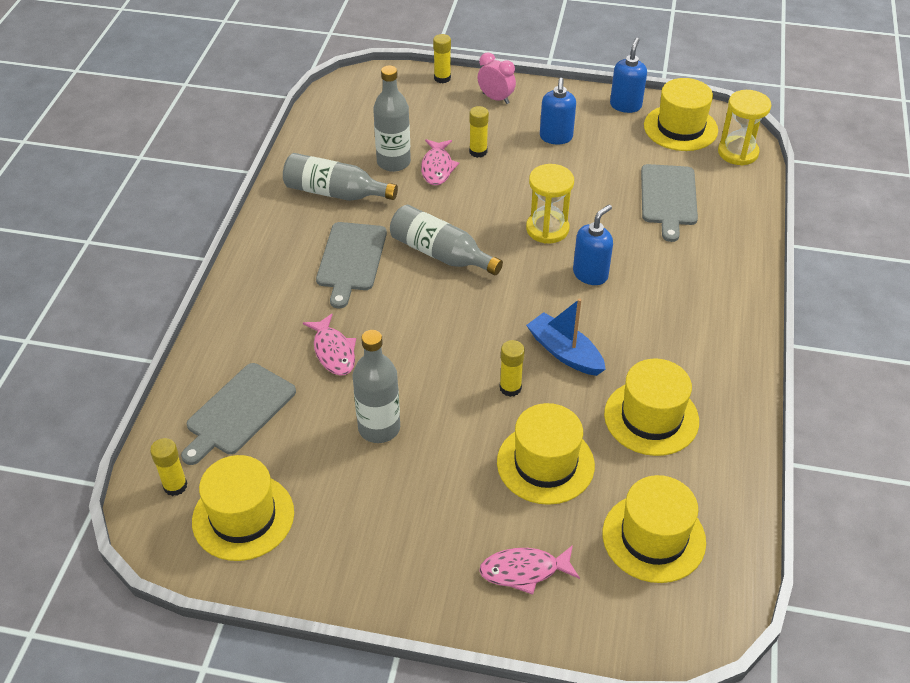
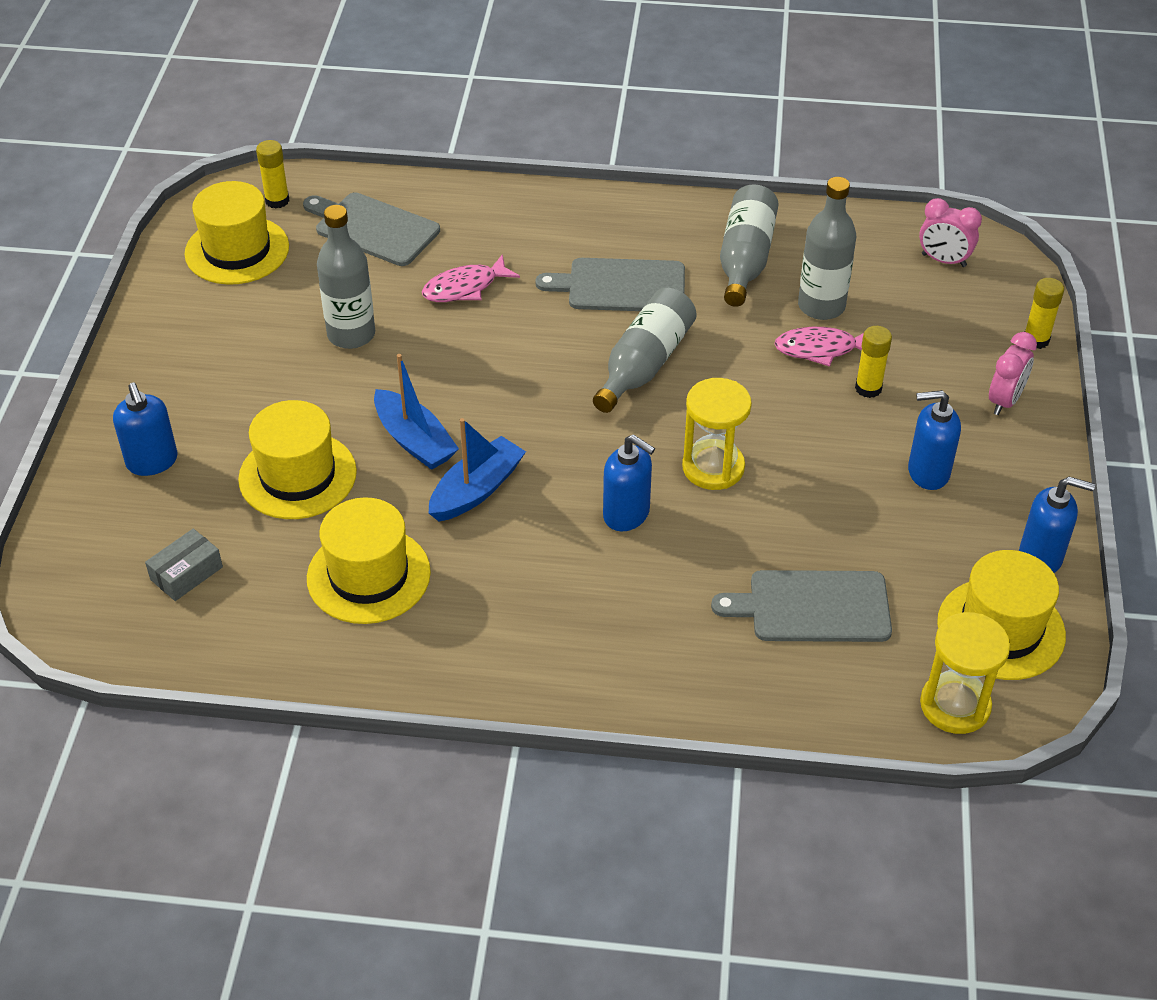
camera: 85 degrees right, 0 degrees up
(358, 103) = (943, 260): none -> pink clock
(510, 388) = (414, 440): yellow glue stick -> blue boat
(524, 571) = (152, 462): pink fish -> blue soap dispenser
(653, 537) = (186, 573): yellow hat -> grey box

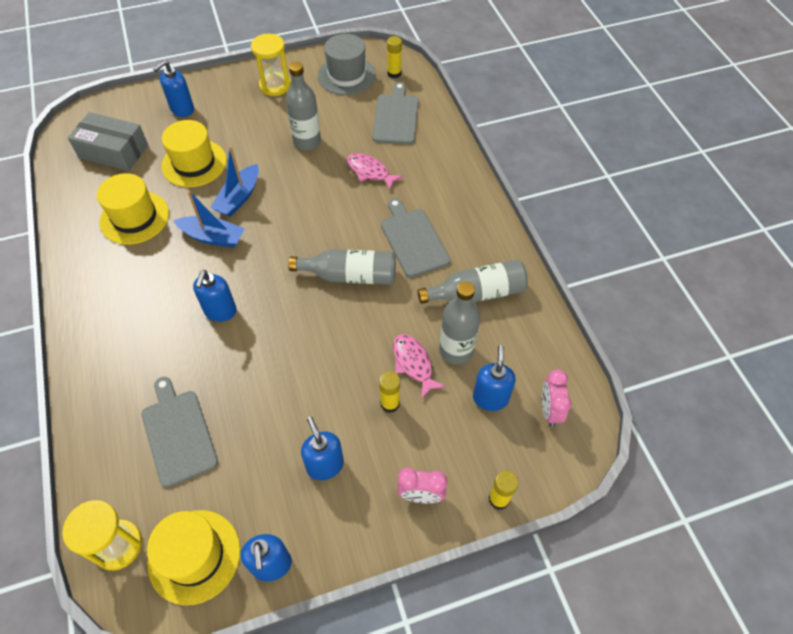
camera: 65 degrees right, 10 degrees up
(186, 573) = (113, 151): grey box -> grey box, size x1.84
(237, 250) = (346, 75): yellow hat -> grey hat
(713, 467) = (277, 341): yellow hourglass -> yellow hourglass (275, 86)
(903, 301) = (490, 398): none -> blue soap dispenser

